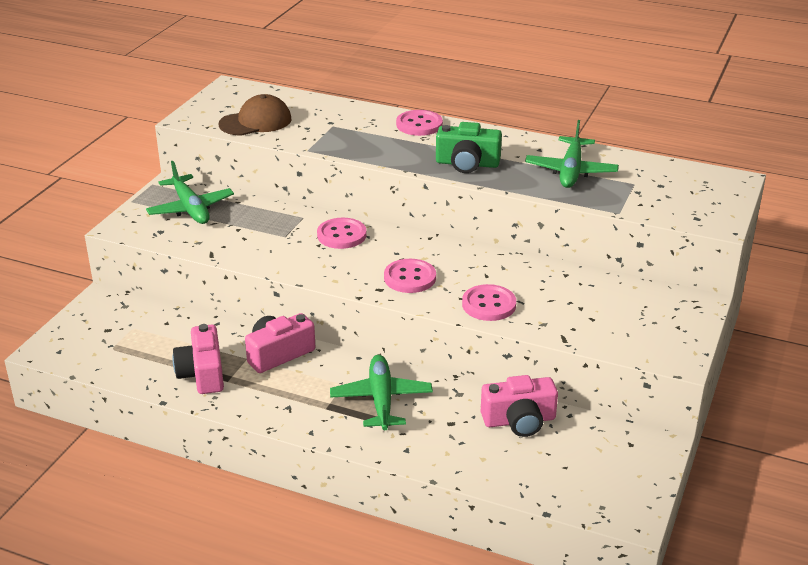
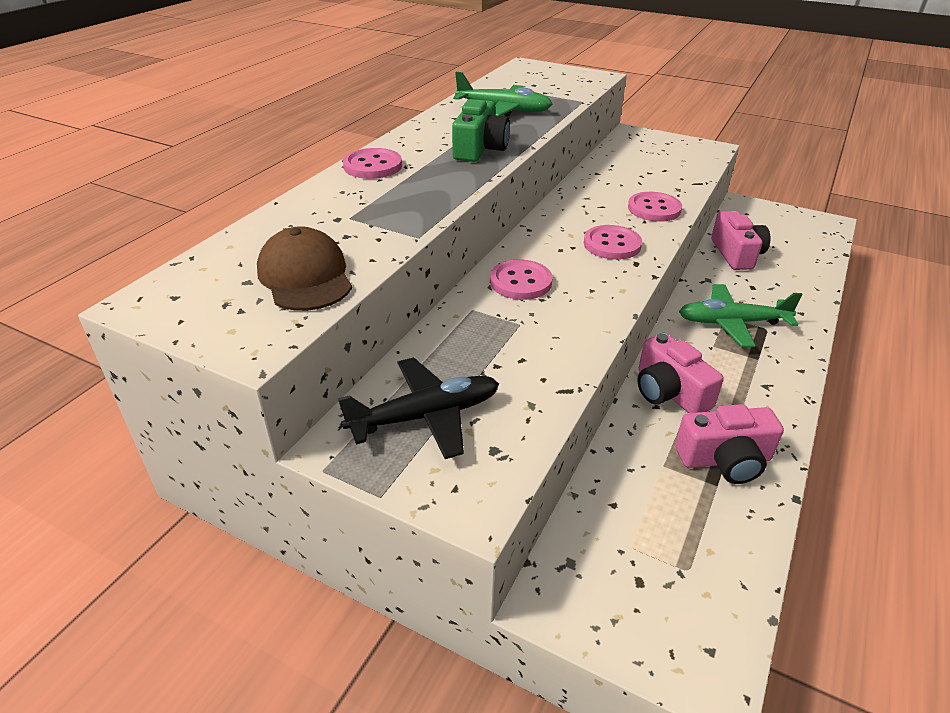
camera: 85 degrees left, 5 degrees up
(190, 208) = (425, 416): green plane -> black plane

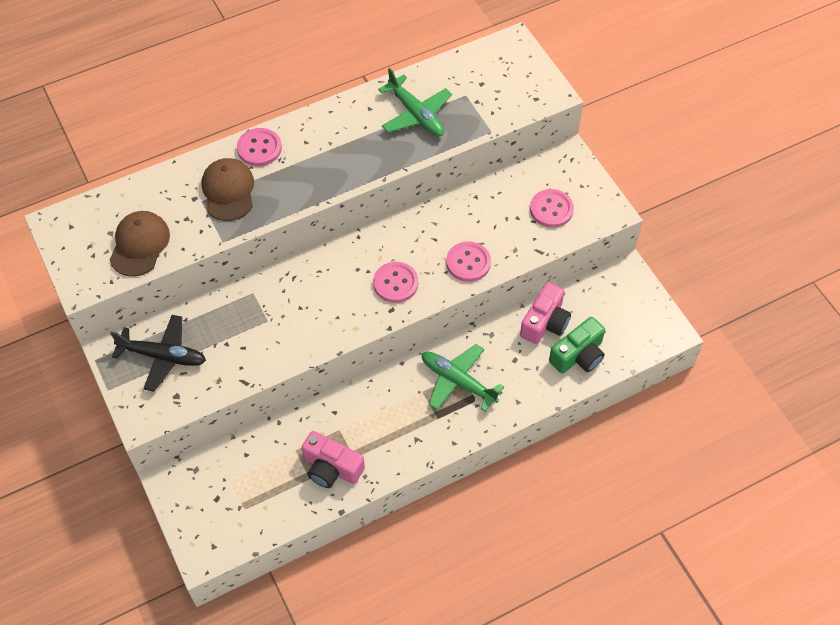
camera: 35 degrees right, 20 degrees up
(374, 201) = (228, 191): none -> brown cap
(480, 149) = (346, 162): green camera -> green camera (578, 355)
(520, 282) = (302, 285): pink button -> pink button (551, 209)
(669, 392) = (353, 407): pink camera -> none

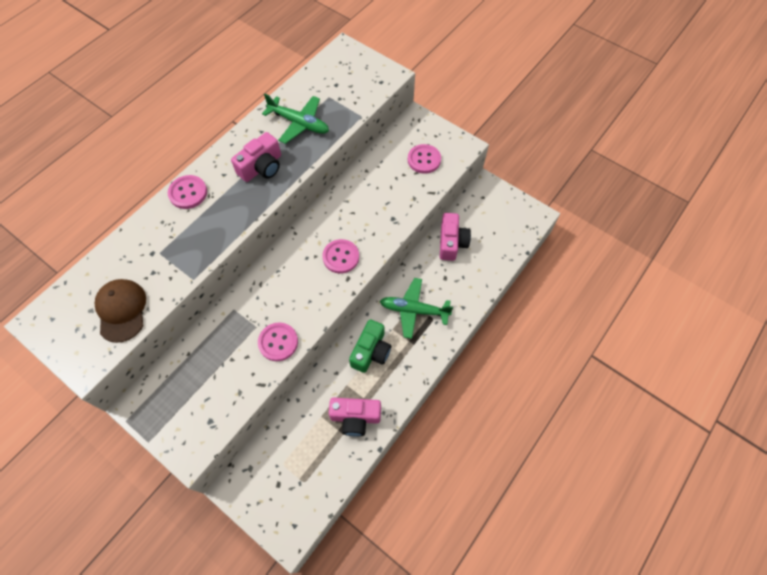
camera: 25 degrees left, 5 degrees up
(163, 356) = (183, 392): black plane -> none
(228, 191) = (178, 236): brown cap -> none
(350, 149) = (262, 167): none -> pink camera
(468, 262) = (386, 220): pink button -> pink button (278, 342)
(578, 355) = (486, 256): green camera -> green camera (371, 351)

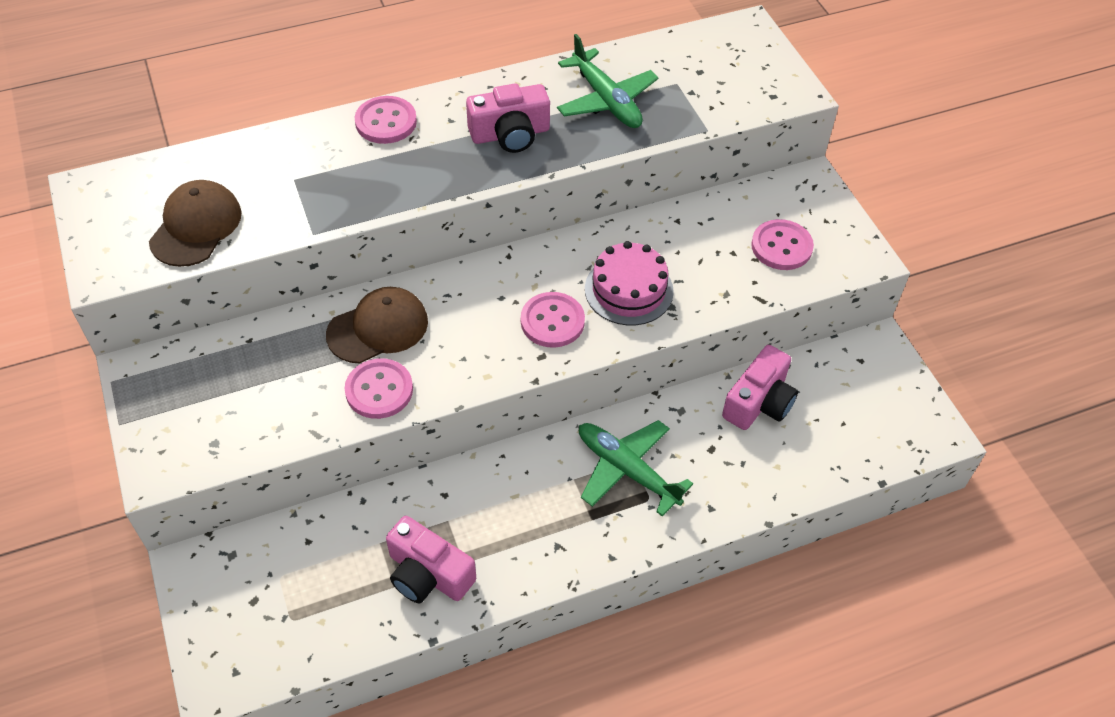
camera: 30 degrees right, 10 degrees down
(254, 309) = (378, 328): none -> brown cap
(367, 220) = (629, 290): none -> pink cake
(371, 351) = (518, 493): green camera -> none

